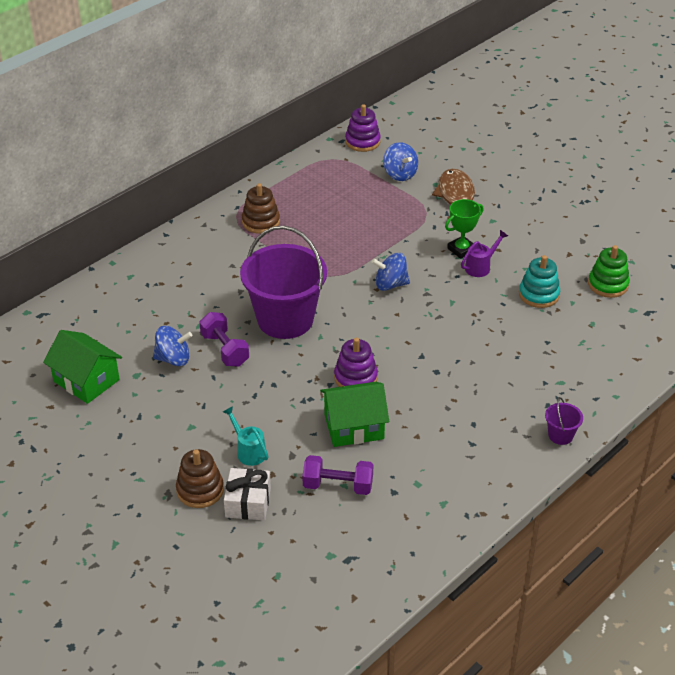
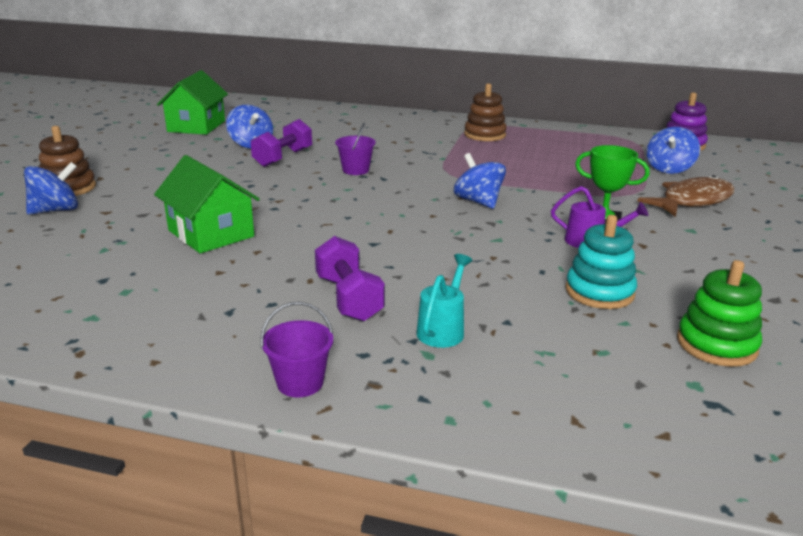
camera: 60 degrees right, 15 degrees down
(248, 502) = (56, 210): white gift -> blue spinning top
(249, 451) = (138, 195): turquoise watering can -> turquoise watering can (443, 329)
(285, 319) = (355, 170): purple bucket -> purple bucket, size x0.40
(338, 486) = (101, 246): purple dumbbell -> purple dumbbell (348, 298)
(355, 378) = (297, 217): purple stacking toy -> none

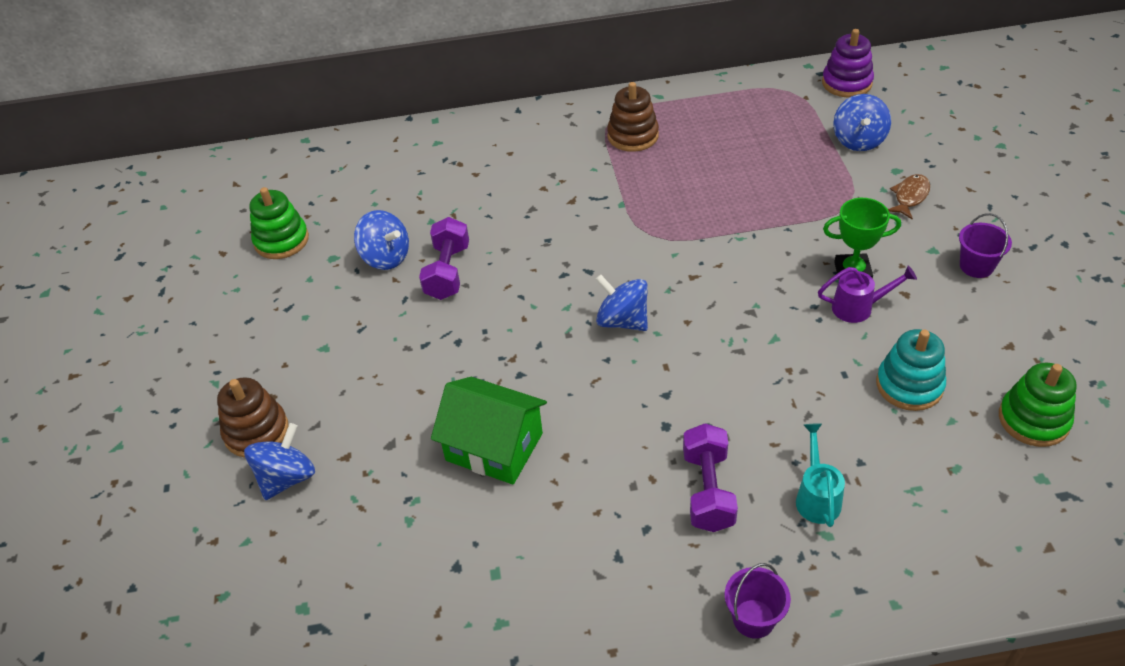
camera: 20 degrees left, 20 degrees up
(196, 126) = (281, 240): green house -> green stacking toy
(348, 298) = (708, 490): purple dumbbell -> purple dumbbell turned 45 degrees clockwise
(355, 170) = (547, 266): purple bucket -> purple bucket (976, 266)
(478, 202) = (715, 279): blue spinning top -> blue spinning top (622, 321)
(692, 201) = (910, 197): brown fish -> brown fish, size x0.56

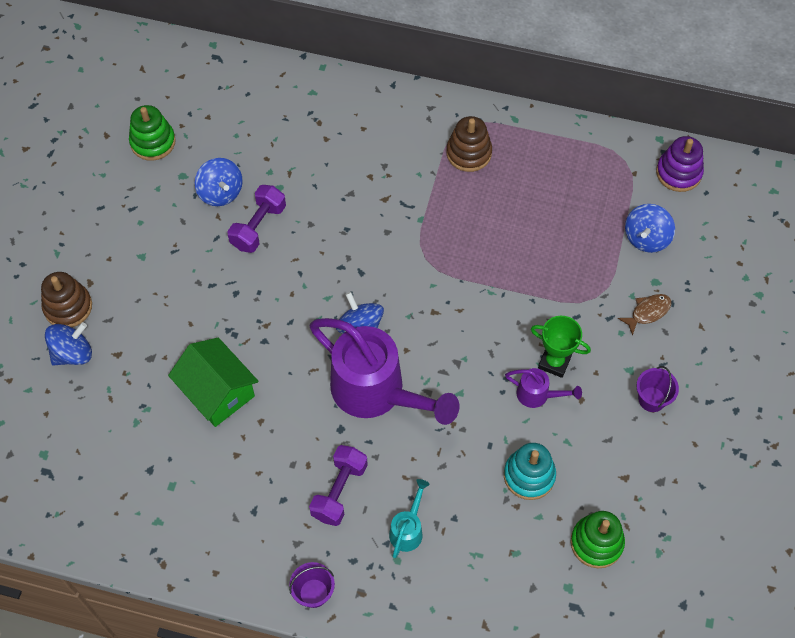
camera: 20 degrees right, 15 degrees up
(682, 373) = (376, 392): none -> purple watering can

